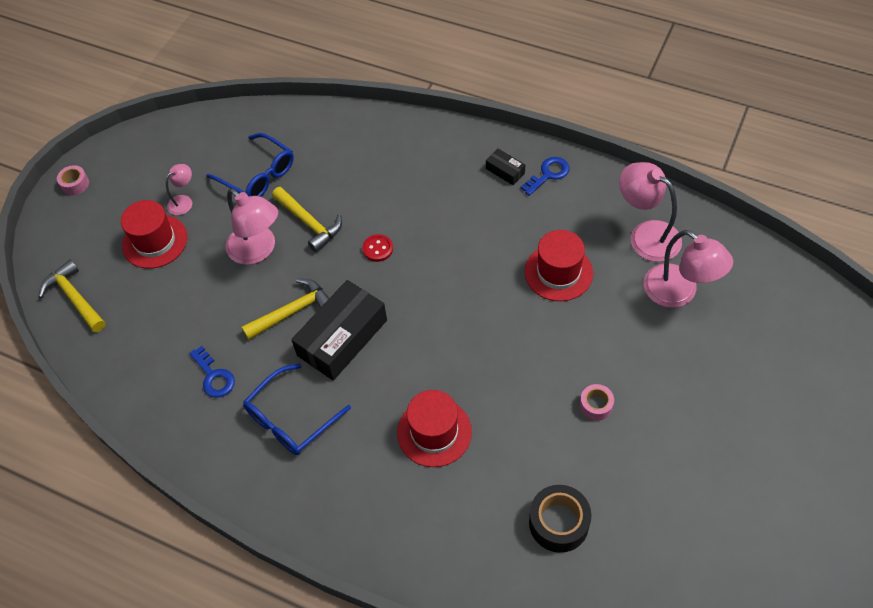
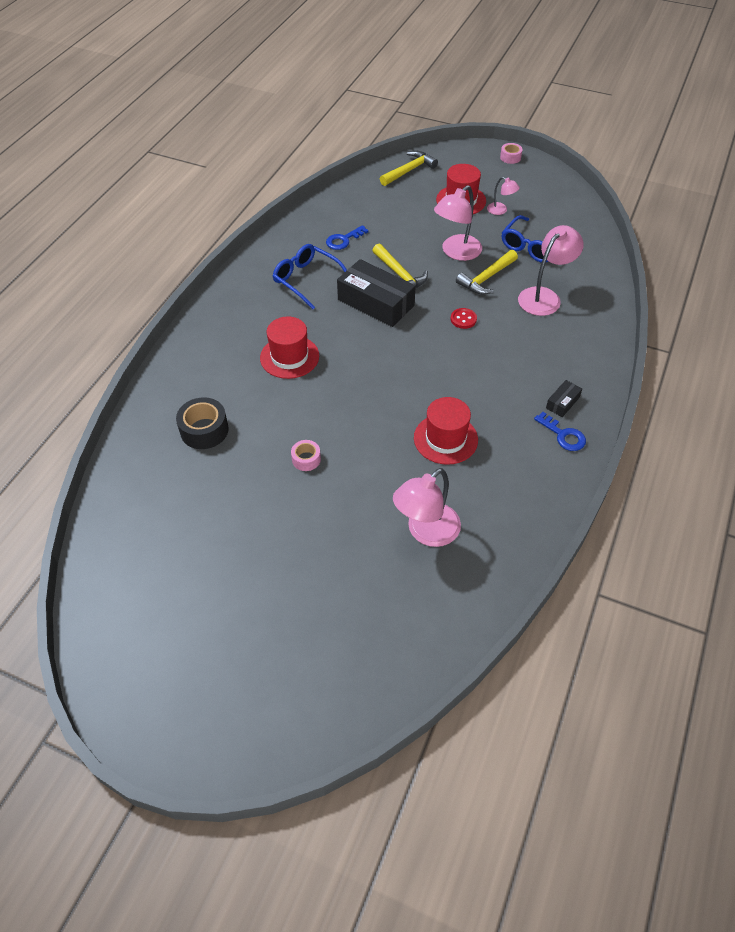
camera: 85 degrees right, 5 degrees down
(646, 235) = (495, 510): pink lamp -> pink lamp (544, 296)

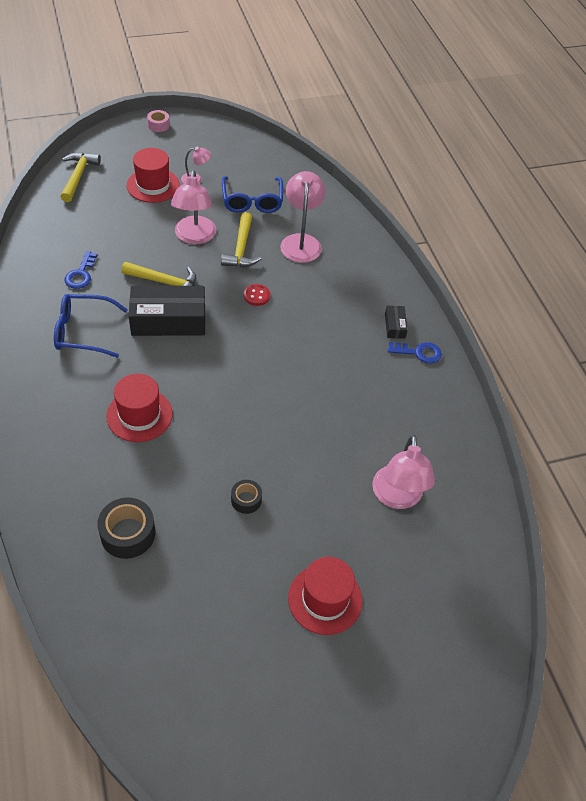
camera: 45 degrees left, 0 degrees up
(306, 459) = (246, 500): pink tape -> black tape
(445, 439) = (339, 409): red hat -> red hat (325, 599)

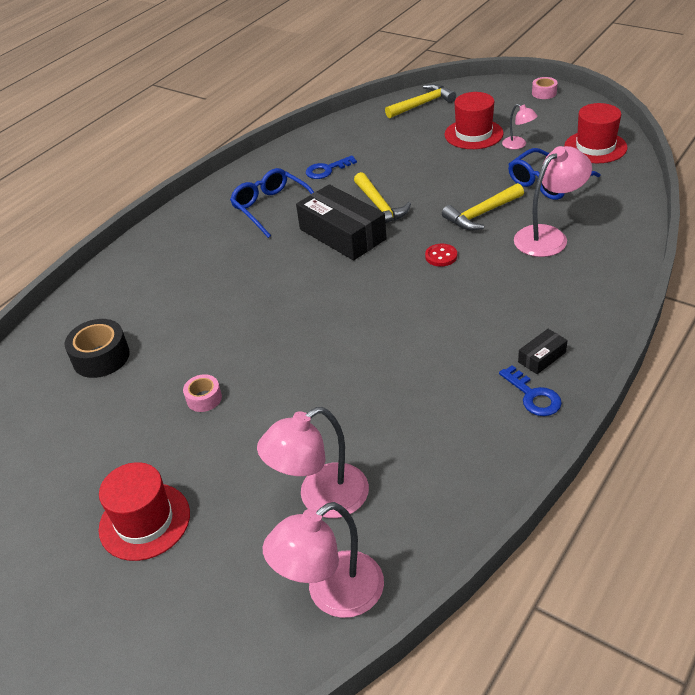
camera: 60 degrees right, 10 degrees down
(139, 415) = (225, 286): red hat -> red hat (595, 147)
(194, 237) = (453, 186): pink lamp -> pink lamp (332, 594)
(246, 500) = (204, 398): black tape -> pink tape

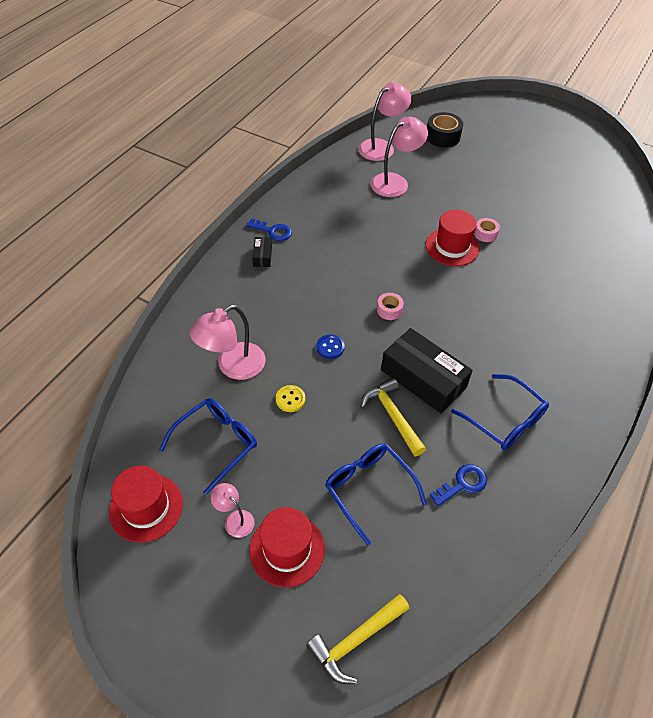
camera: 170 degrees right, 10 degrees up
(101, 357) = (576, 263): black tape -> black tape (443, 136)
(144, 521) = (487, 173): red hat -> red hat (452, 247)
(407, 164) = (369, 489): none -> blue glasses
(441, 256) = (330, 347): red button -> blue button
(481, 214) = (290, 399): yellow hammer -> yellow button
(533, 396) = (273, 231): blue key -> blue key turned 150 degrees clockwise
(542, 357) = (262, 256): black box -> black box turned 45 degrees counterclockwise
(544, 93) = (174, 658): pink tape -> pink tape (389, 310)

